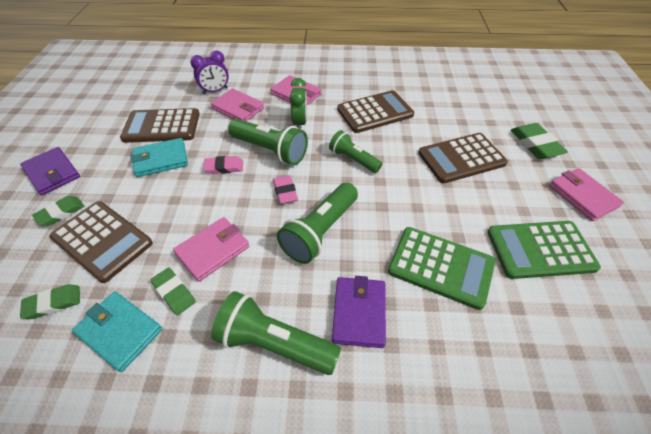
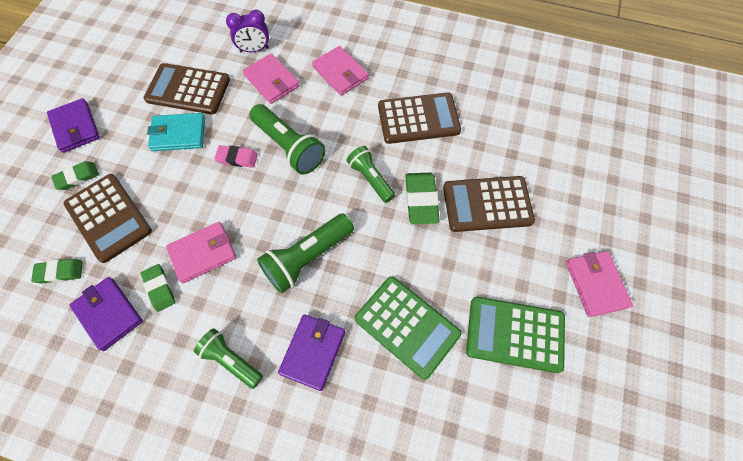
camera: 15 degrees right, 15 degrees up
(120, 331) = (108, 314): turquoise wallet -> purple wallet
(275, 343) = (231, 360): green flashlight -> green flashlight, size x0.66
(285, 191) = (288, 203): pink eraser -> none
(300, 123) = (331, 116): green clock -> none
(535, 144) = (581, 205): green eraser -> green eraser (421, 200)

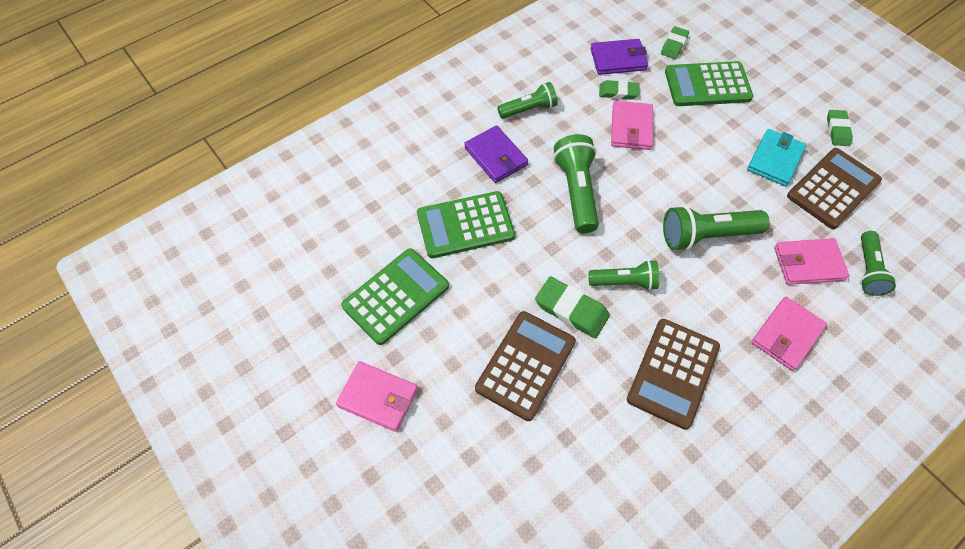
camera: 125 degrees right, 5 degrees down
(75, 127) = (825, 94): purple wallet -> none
(77, 177) = (764, 79): green eraser -> green eraser (837, 130)
(108, 217) = (707, 85): brown calculator -> green calculator
(237, 158) = (718, 190): pink eraser -> none
(254, 50) = (868, 270): purple clock -> green flashlight
(340, 73) = (787, 335): pink wallet -> pink wallet turned 45 degrees counterclockwise

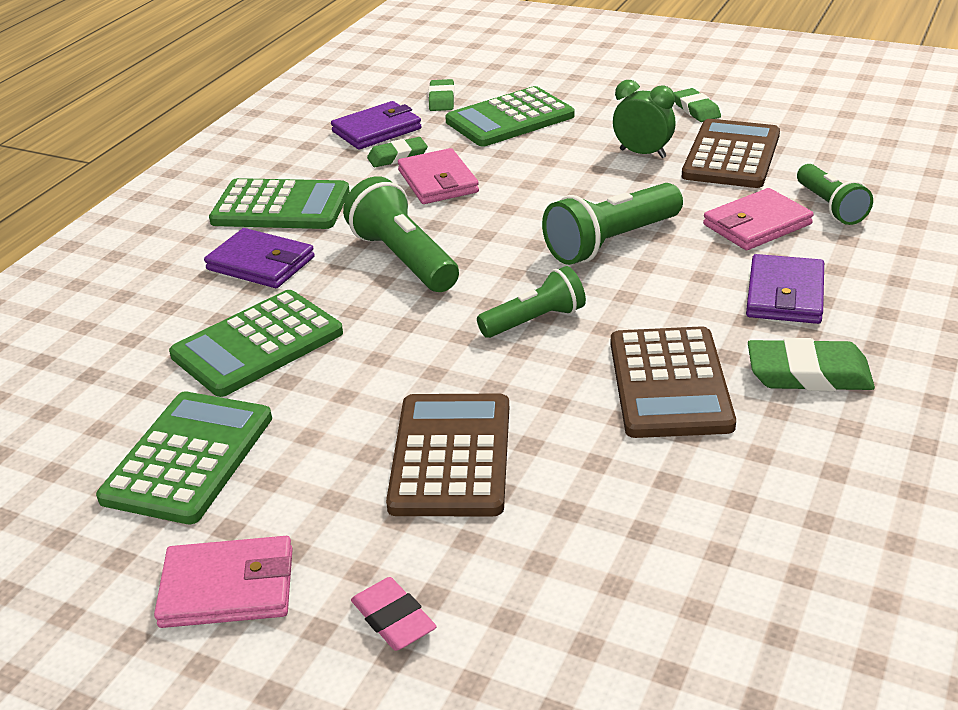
camera: 25 degrees left, 25 degrees down
(444, 461) = (393, 619): none -> pink eraser
(528, 109) = (281, 206): green flashlight -> green calculator
(571, 310) = (479, 374): green eraser -> green eraser (808, 374)
(775, 159) = (642, 153): turquoise wallet -> green clock
(787, 335) = (785, 294): pink wallet -> purple wallet

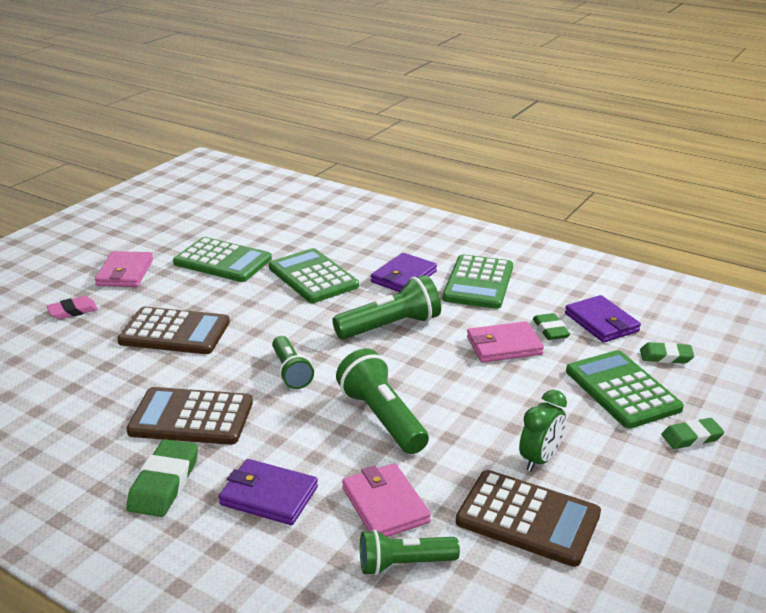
camera: 95 degrees right, 5 degrees down
(696, 109) = (644, 514): green eraser -> green eraser (691, 437)

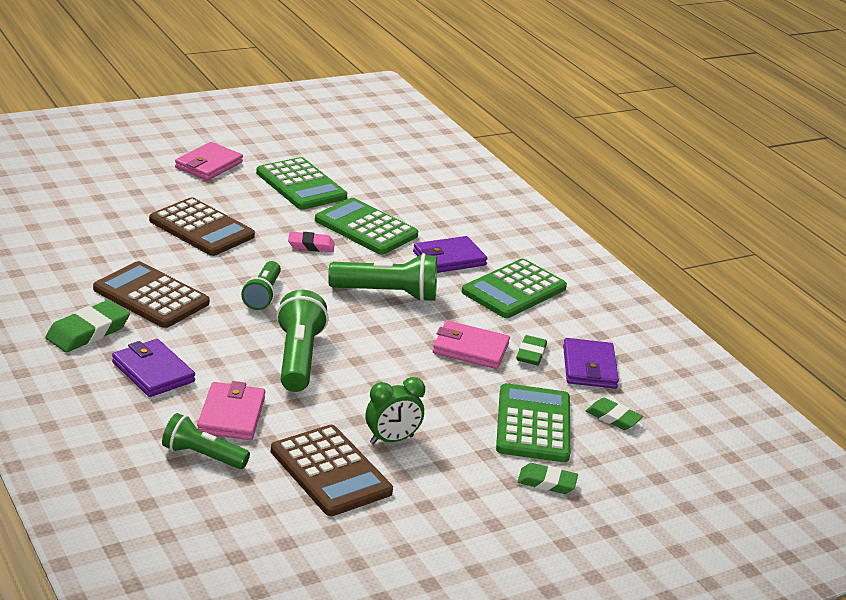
camera: 25 degrees right, 0 degrees up
(73, 311) = (138, 181): pink eraser -> pink eraser (311, 245)
(313, 277) = (366, 228): green calculator -> green calculator turned 45 degrees counterclockwise

